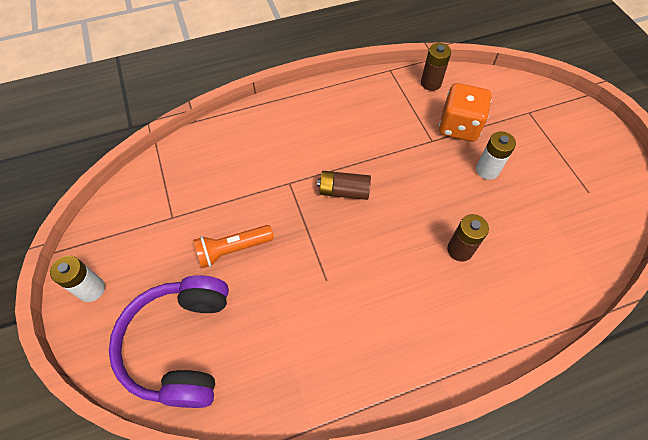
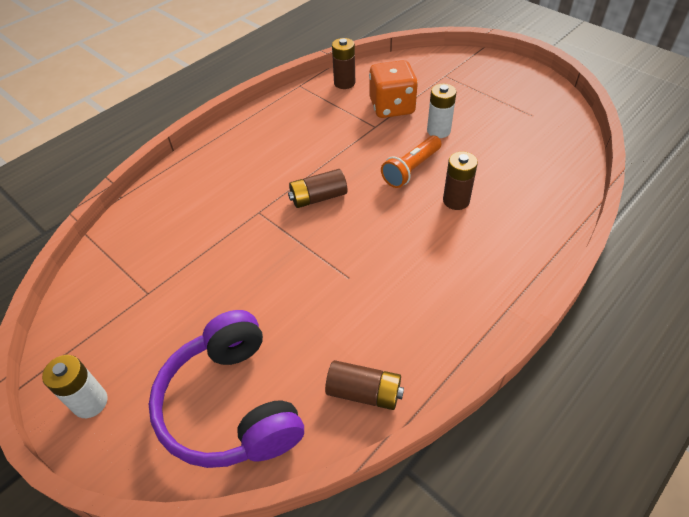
camera: 25 degrees left, 10 degrees down
(233, 249) = (235, 293): orange flashlight -> orange flashlight (411, 169)
(280, 389) = (364, 392): none -> brown battery

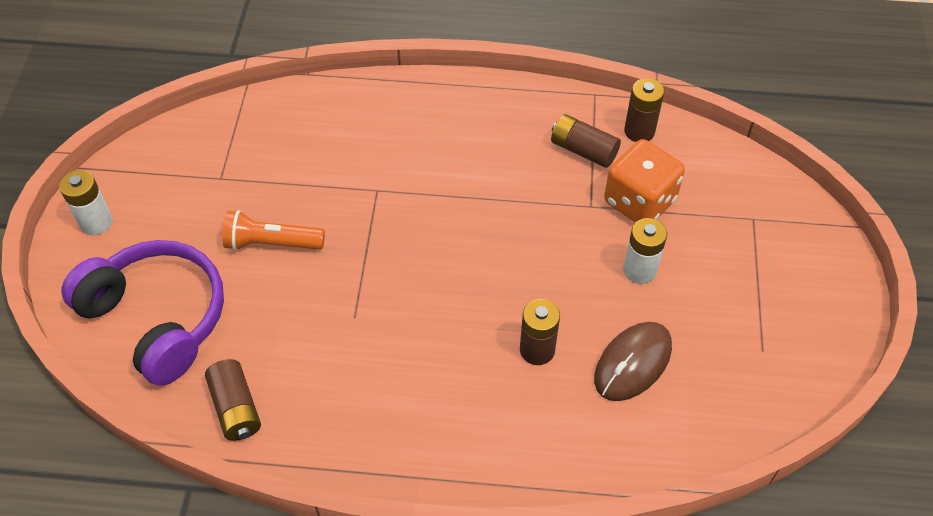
camera: 50 degrees right, 5 degrees up
(231, 405) = (157, 318): purple headphones -> purple headphones turned 105 degrees clockwise
(318, 197) = (437, 225): brown battery -> brown battery (583, 150)
(411, 169) = (550, 281): orange flashlight -> orange flashlight (272, 243)
(499, 166) = (633, 363): none -> brown mouse

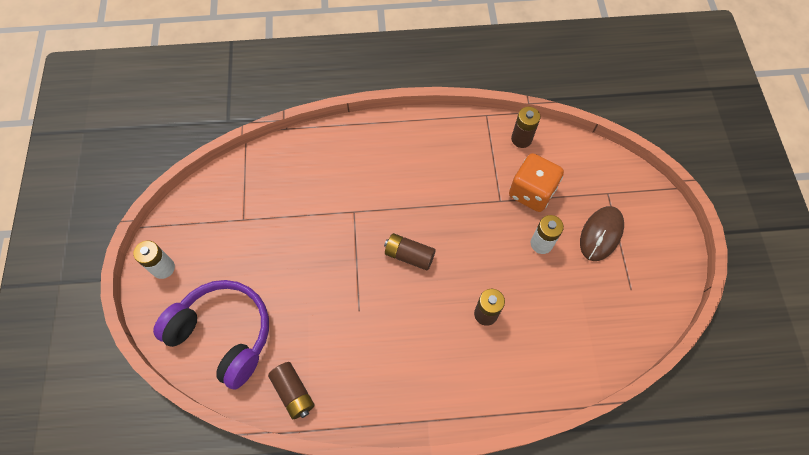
camera: 10 degrees left, 10 degrees up
(272, 243) = (290, 264): orange flashlight -> none
(583, 150) = (487, 159): brown battery -> brown battery (409, 255)
(633, 363) = (550, 312): brown mouse -> brown mouse (601, 234)

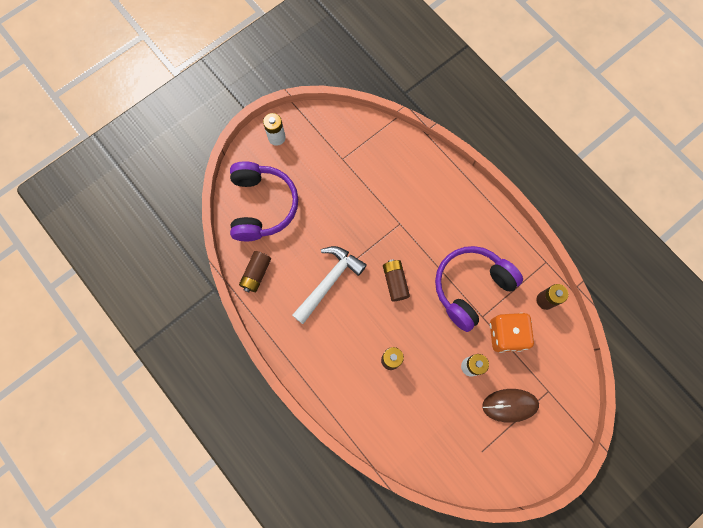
camera: 55 degrees right, 10 degrees up
(360, 320) = (329, 282): none -> white hammer
(465, 191) = (471, 287): none -> purple headphones

